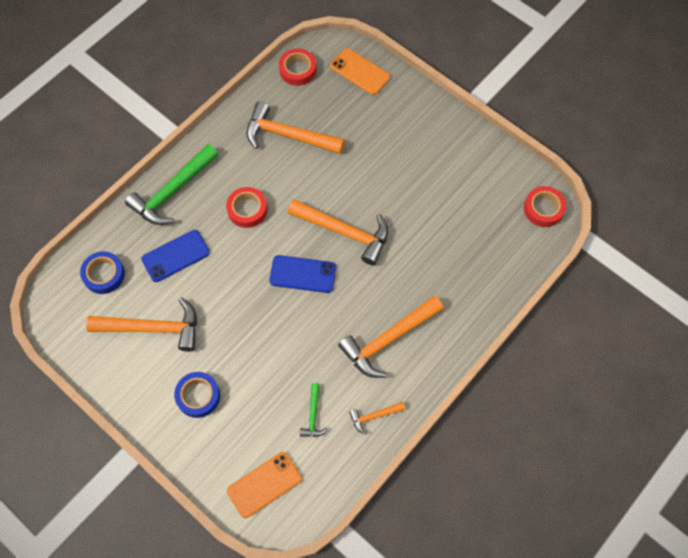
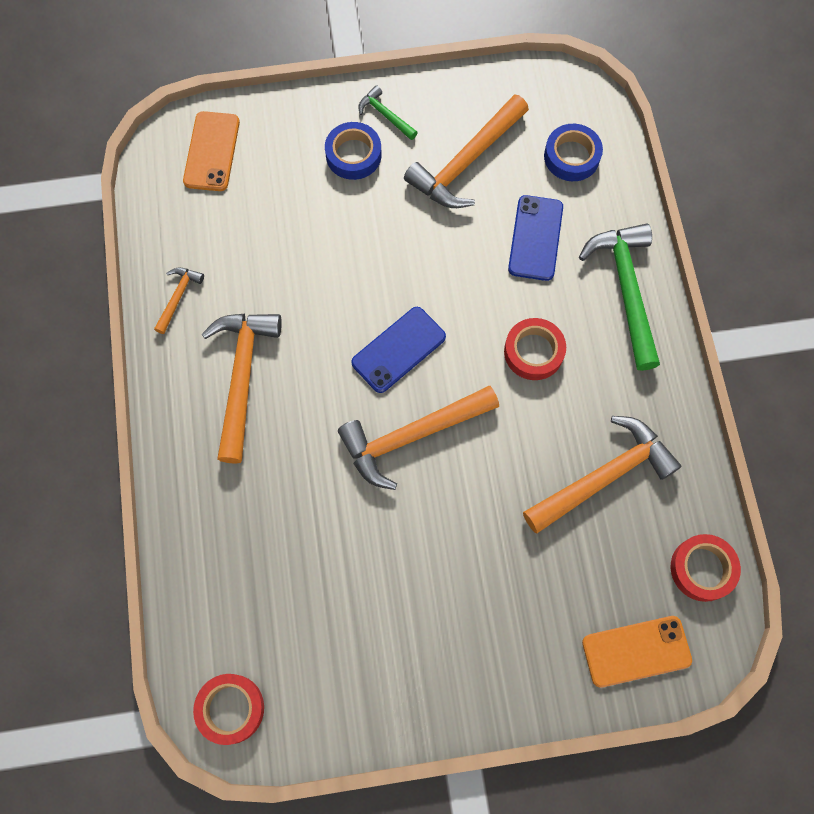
camera: 130 degrees right, 5 degrees up
(313, 415) = (234, 242): green hammer -> green hammer (385, 115)

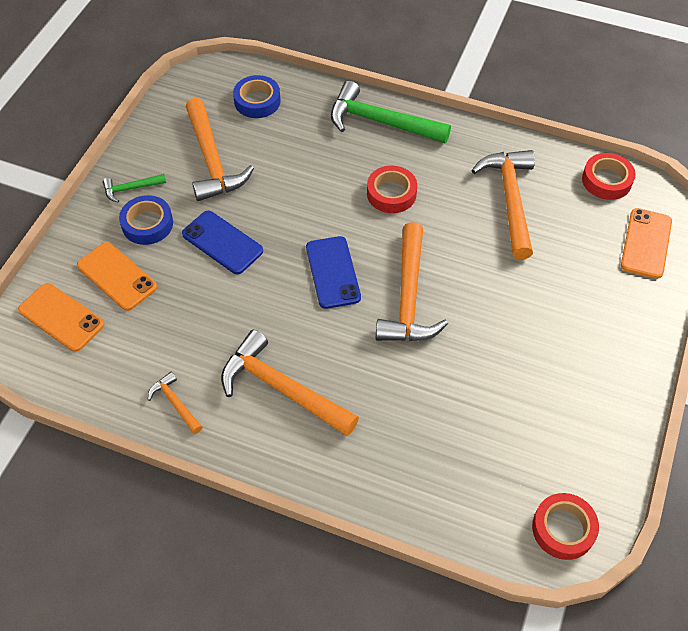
camera: 60 degrees left, 15 degrees down
(280, 167) = (117, 276): none -> orange phone
(535, 238) = (304, 150): blue phone -> blue phone (222, 242)

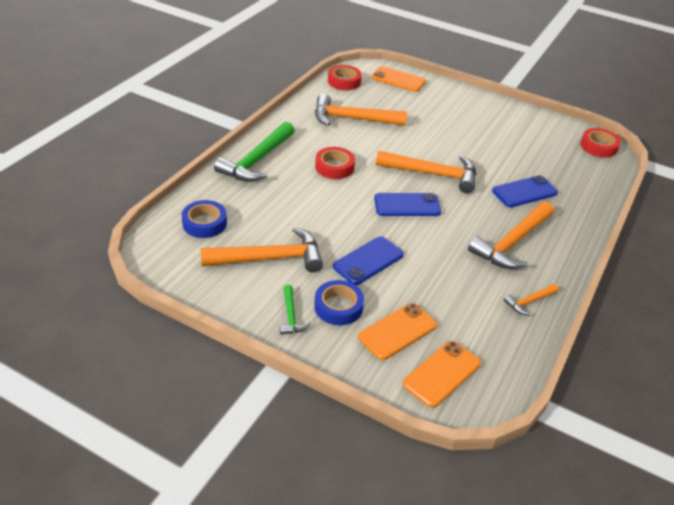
camera: 85 degrees left, 15 degrees down
(399, 408) = (524, 192): none -> blue phone

